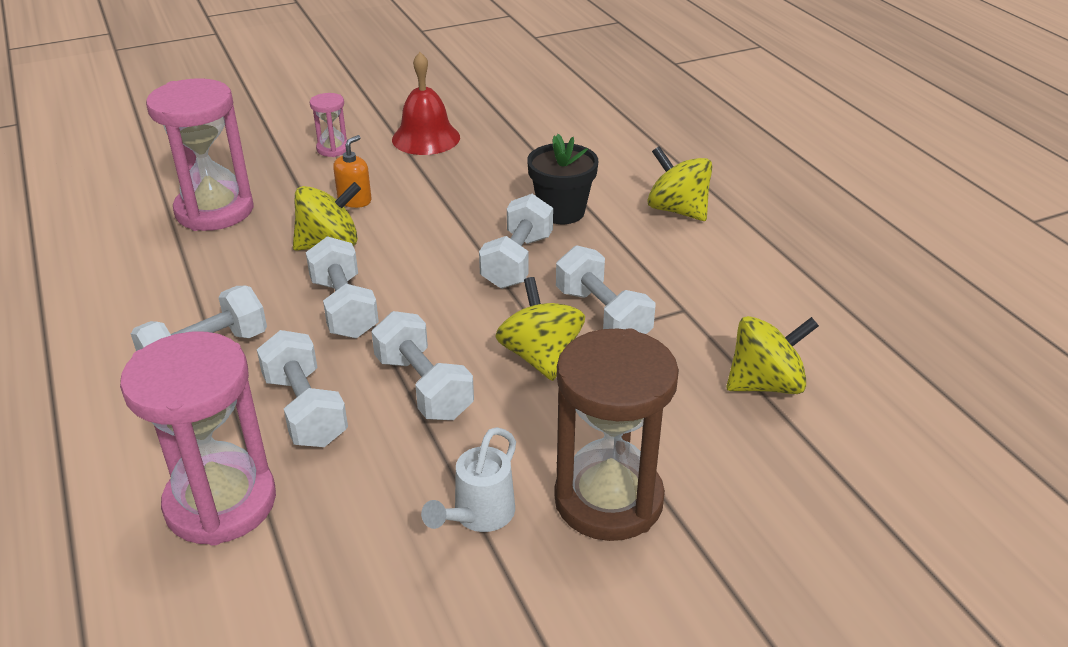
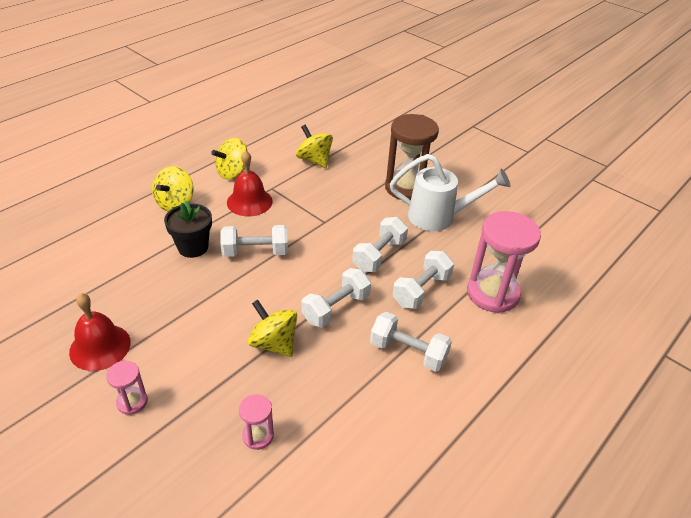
camera: 115 degrees left, 5 degrees up
(214, 211) = (258, 436): pink hourglass -> pink hourglass, size x0.47
(355, 200) = (212, 353): orange soap dispenser -> none
(478, 516) = (439, 217): white watering can -> white watering can, size x1.79
(540, 357) = (334, 224): yellow spinning top -> yellow spinning top (233, 173)
(602, 316) = (290, 211): white dumbbell -> none
(651, 278) = (249, 202): none -> red bell

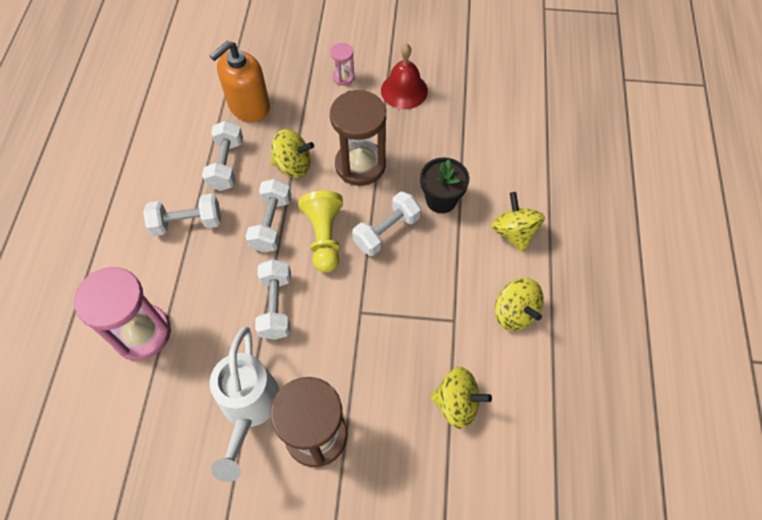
camera: 145 degrees right, 20 degrees up
(219, 307) = (360, 165): none -> brown hourglass
(233, 173) = (514, 312): yellow spinning top -> yellow spinning top turned 135 degrees clockwise
(249, 202) = (454, 285): red bell -> none
(258, 436) = (249, 106): pink hourglass -> orange soap dispenser
(304, 275) = (324, 237): none -> yellow pawn
(421, 290) = (211, 291): white dumbbell -> white dumbbell (226, 164)
(439, 217) = (248, 409): white watering can -> white watering can turned 60 degrees counterclockwise

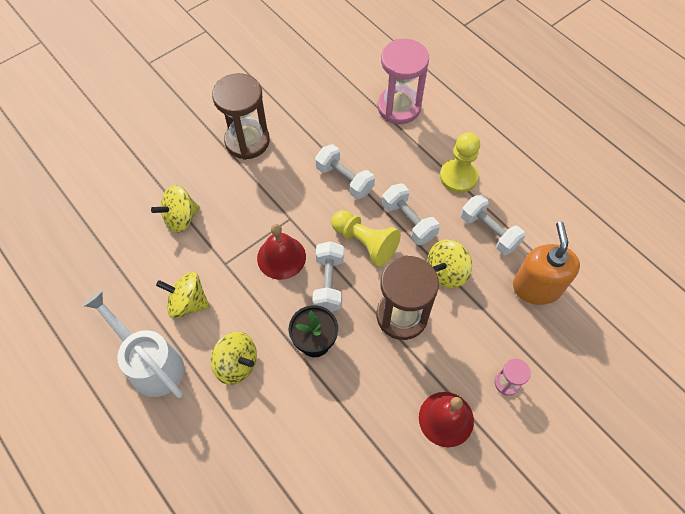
camera: 135 degrees right, 0 degrees up
(187, 223) = (458, 176): white dumbbell -> yellow pawn
(248, 409) = (297, 123): white watering can -> white watering can (151, 363)
(402, 284) = (281, 257): none -> red bell

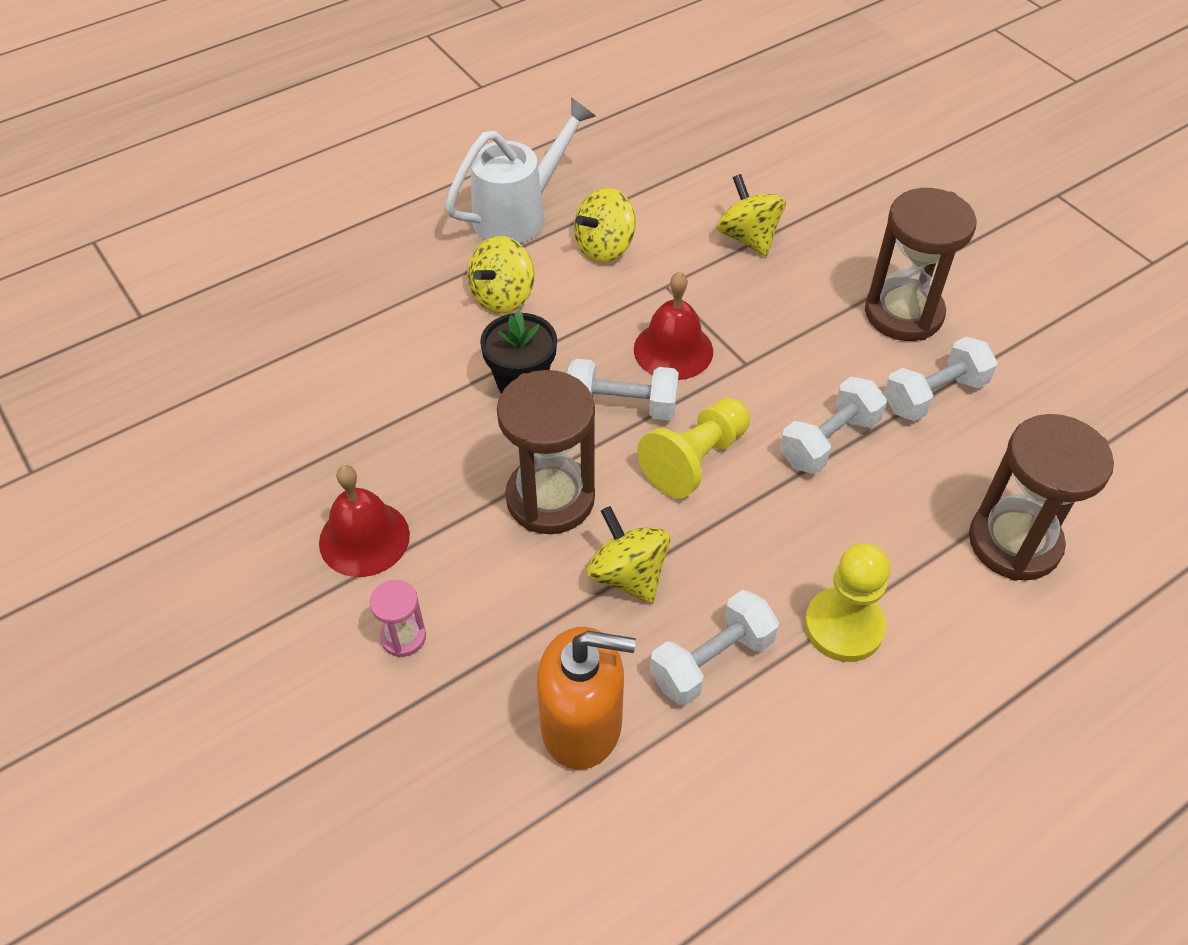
camera: 95 degrees right, 10 degrees down
(188, 303) = (604, 247): yellow spinning top -> yellow spinning top turned 150 degrees counterclockwise
(399, 107) = (1014, 542): pink hourglass -> brown hourglass
(408, 221) = (738, 529): white dumbbell -> white dumbbell (934, 395)

